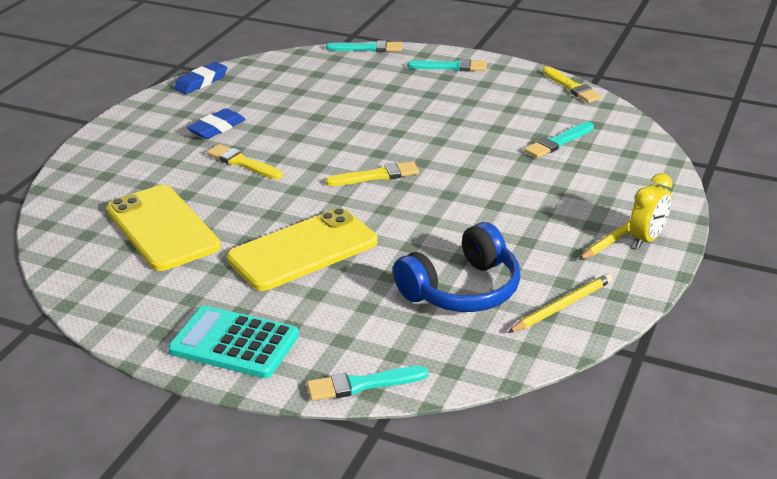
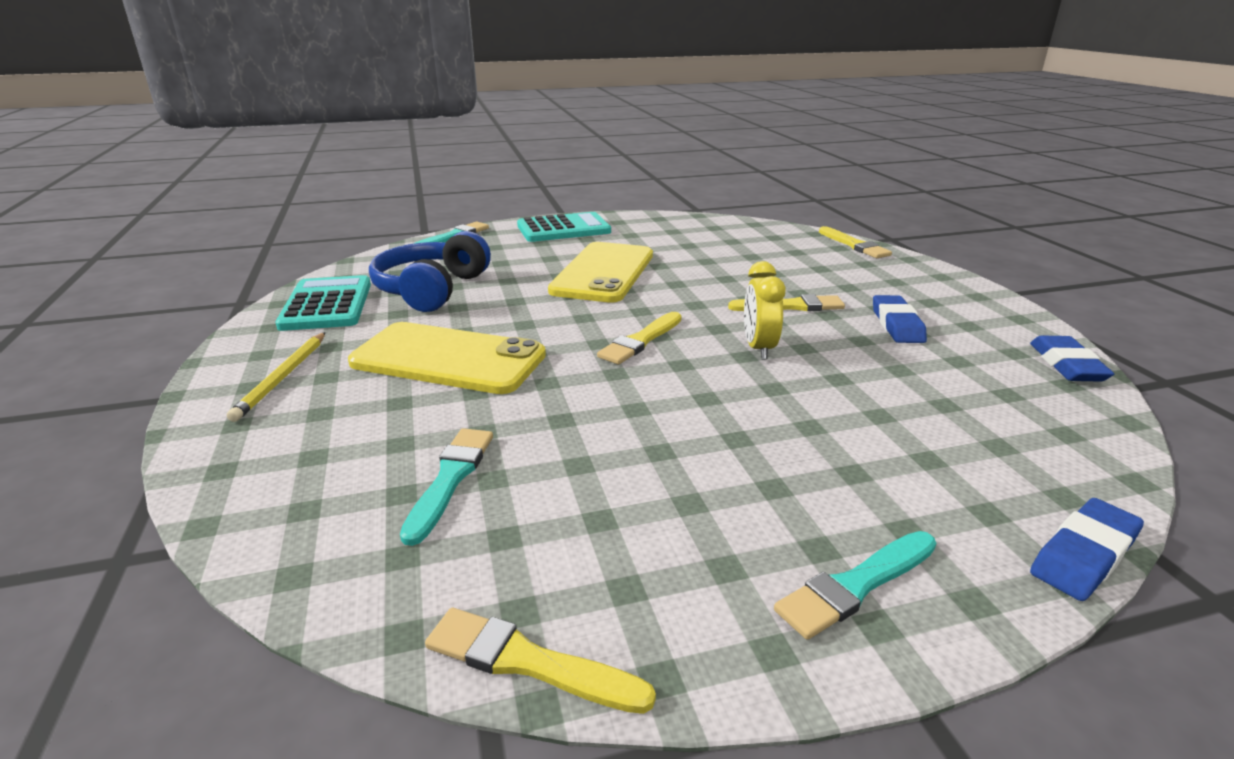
camera: 140 degrees right, 5 degrees down
(60, 196) = (854, 245): none -> yellow brush
(162, 228) = (735, 253): yellow phone -> yellow phone (448, 359)
(368, 48) = (1083, 555): turquoise brush -> blue eraser
(562, 306) = (327, 305): yellow pencil -> turquoise calculator
(647, 239) = (244, 384): yellow clock -> yellow clock (758, 348)

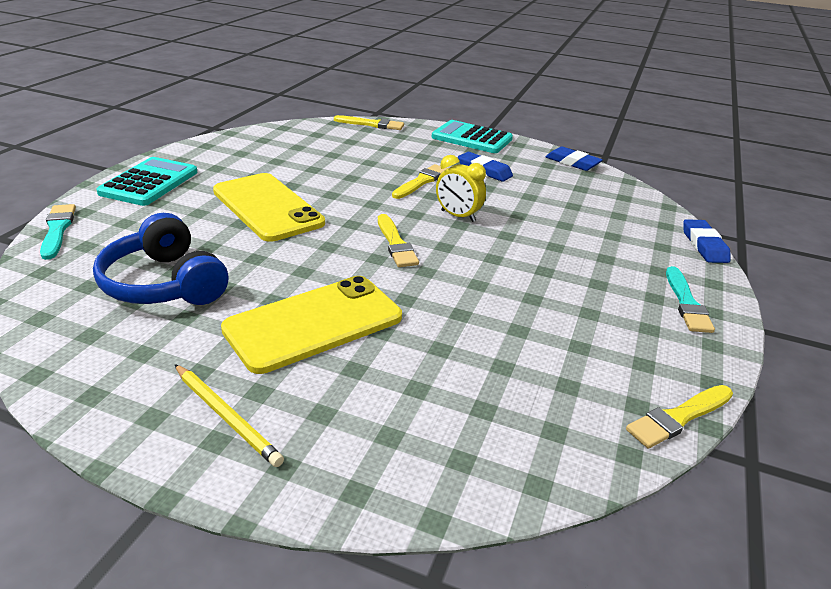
camera: 55 degrees left, 5 degrees up
(327, 305) = (97, 347): turquoise calculator -> turquoise calculator (471, 138)
(450, 479) = (487, 383): turquoise brush -> none

